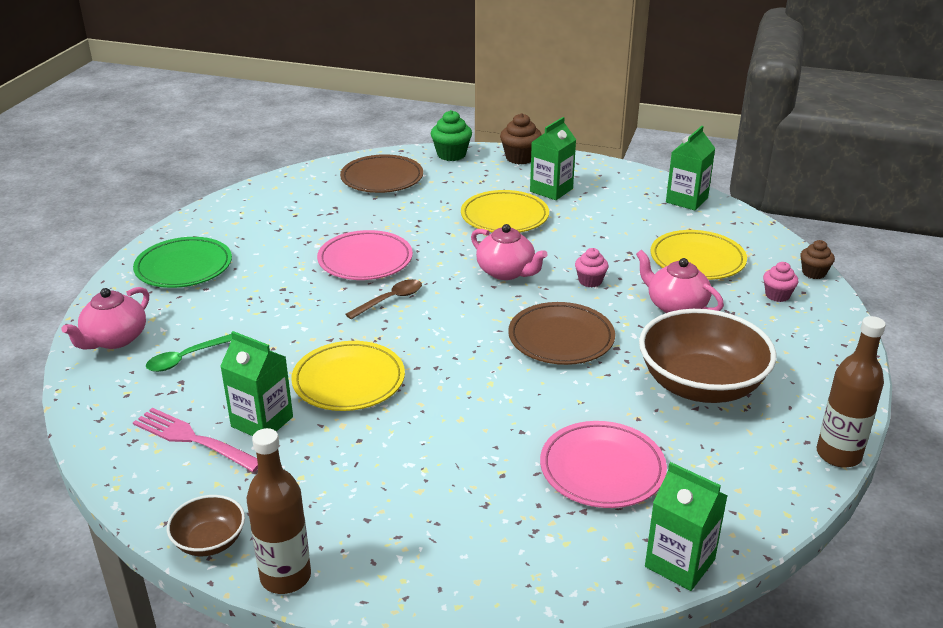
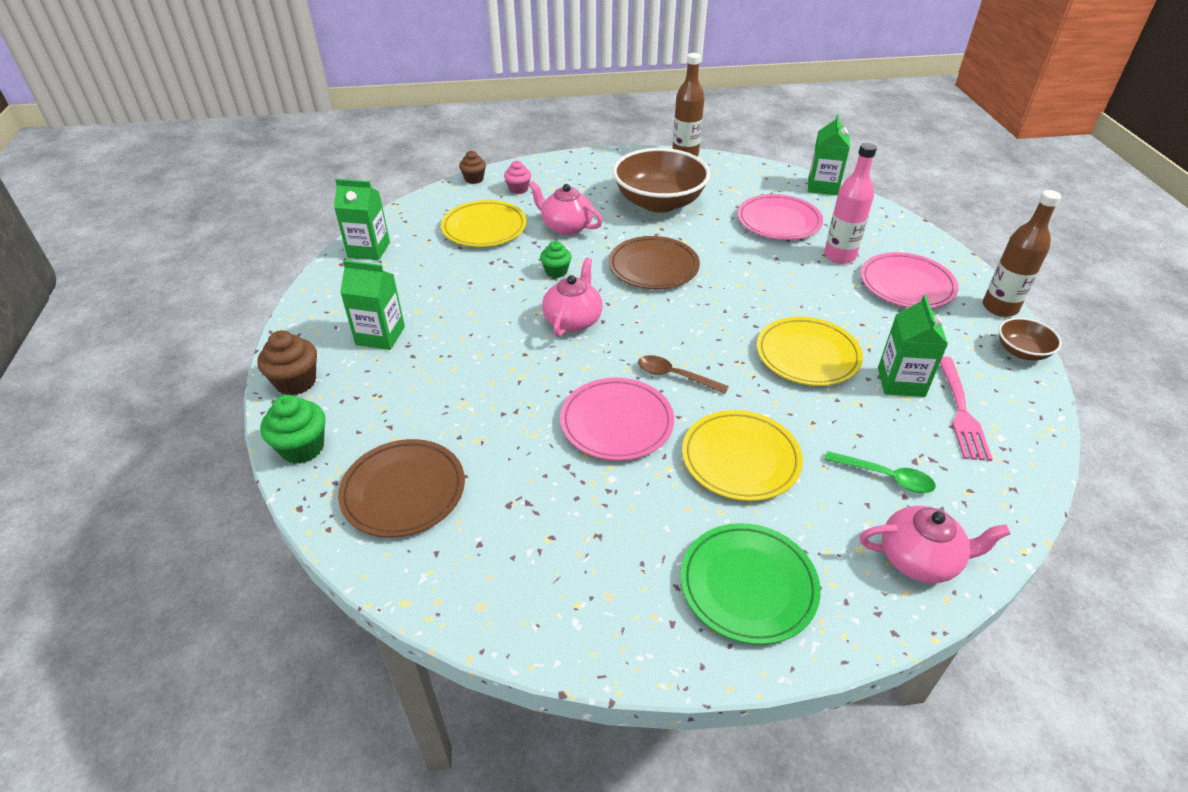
camera: 115 degrees left, 10 degrees up
(392, 515) = (906, 285): none -> pink plate
(490, 487) = (839, 256): none -> pink bottle
(504, 216) = (460, 352): yellow plate -> yellow plate (740, 459)
(590, 281) = (556, 271): pink cupcake -> green cupcake
(675, 306) = (566, 226): pink teapot -> pink teapot turned 105 degrees clockwise

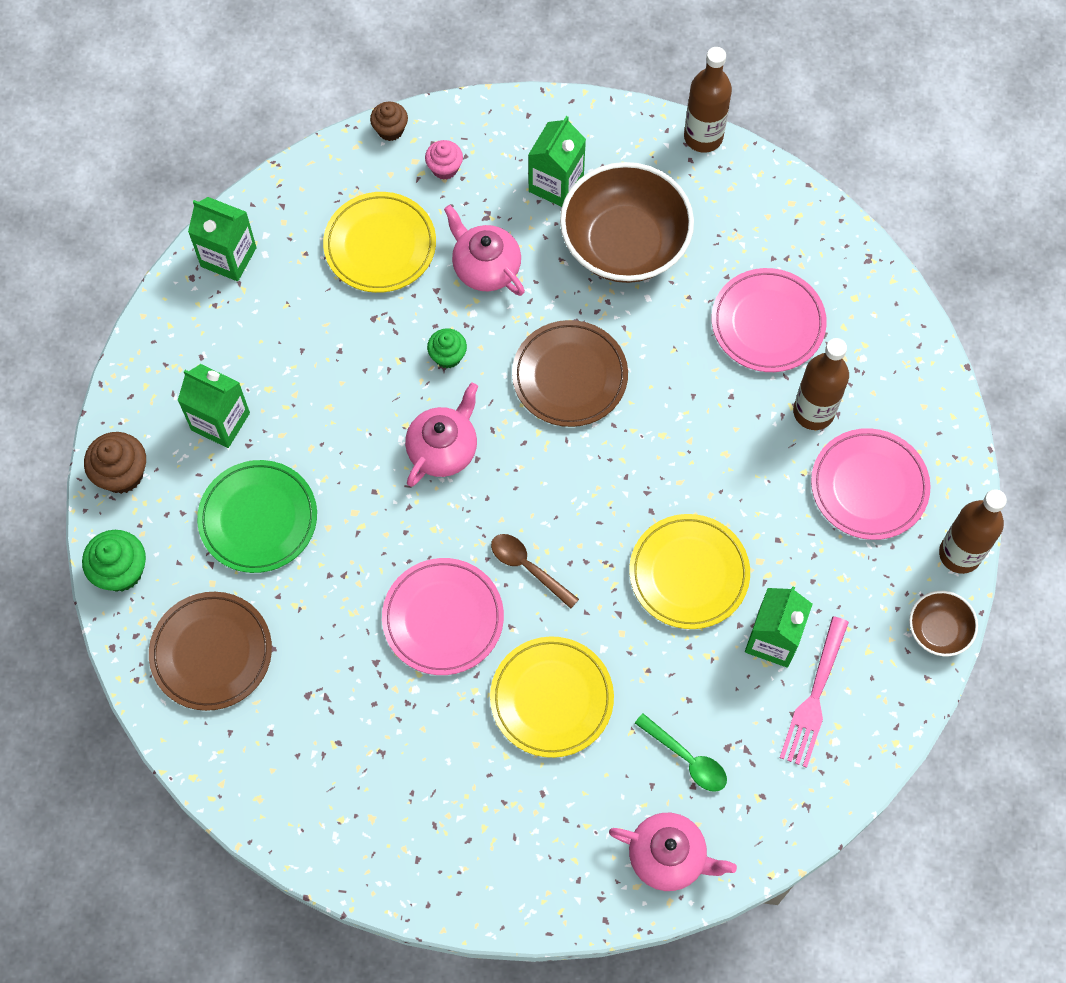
camera: 15 degrees right, 25 degrees up
(748, 585) = (498, 841): green plate -> green plate (258, 519)
(822, 186) = (865, 260): green carton -> green carton (556, 184)
(839, 256) = (813, 412): pink bottle -> brown bottle

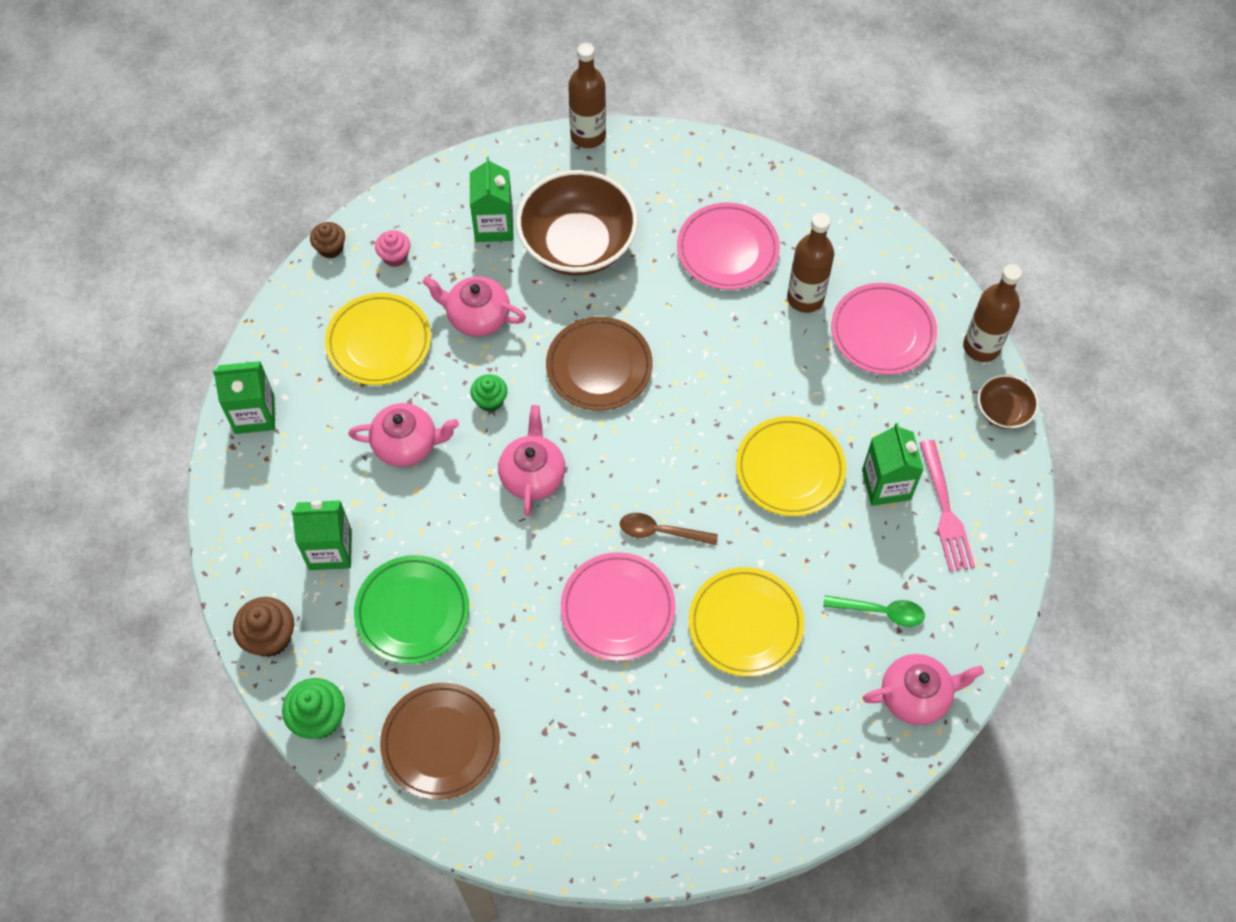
camera: 30 degrees left, 5 degrees down
(347, 358) = (407, 444): none -> pink teapot

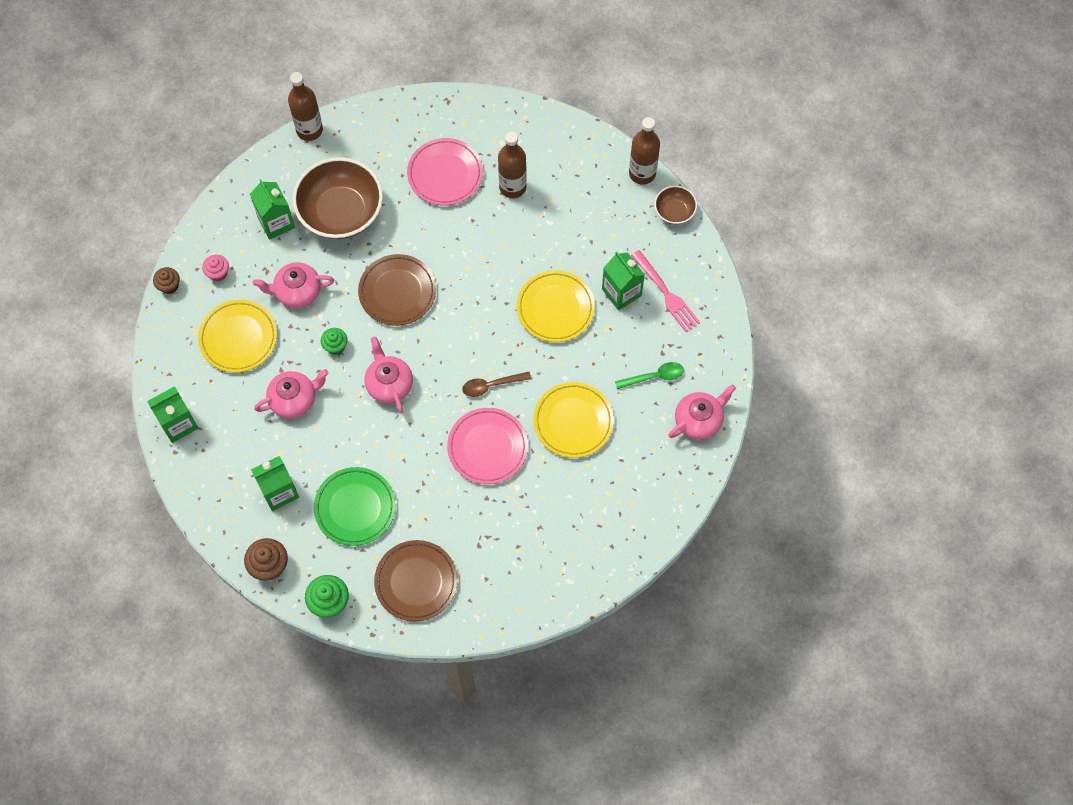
camera: 25 degrees left, 5 degrees up
(882, 332) = (574, 189): pink plate -> none

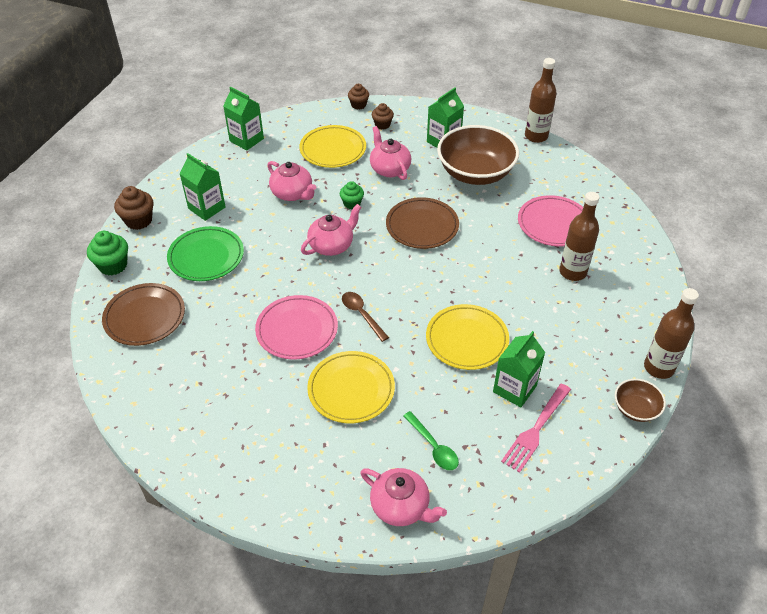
camera: 70 degrees right, 20 degrees down
(218, 273) = (382, 125): pink cupcake -> brown cupcake

